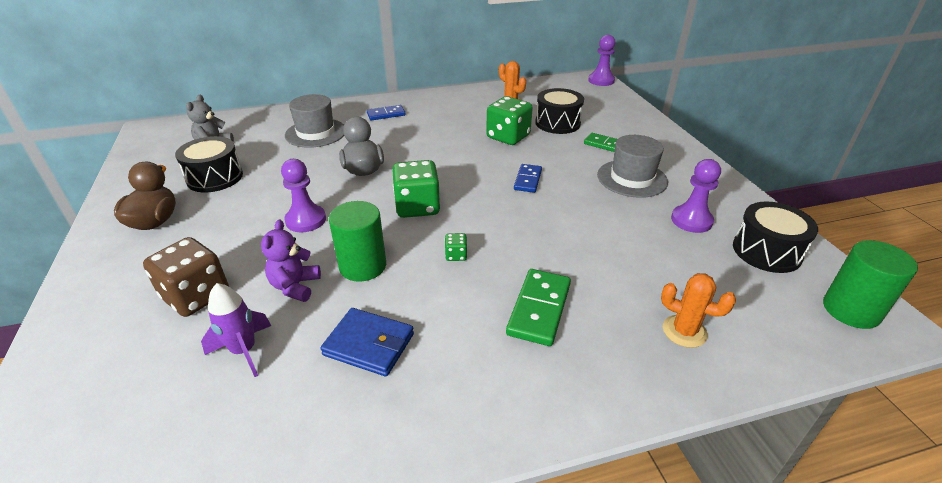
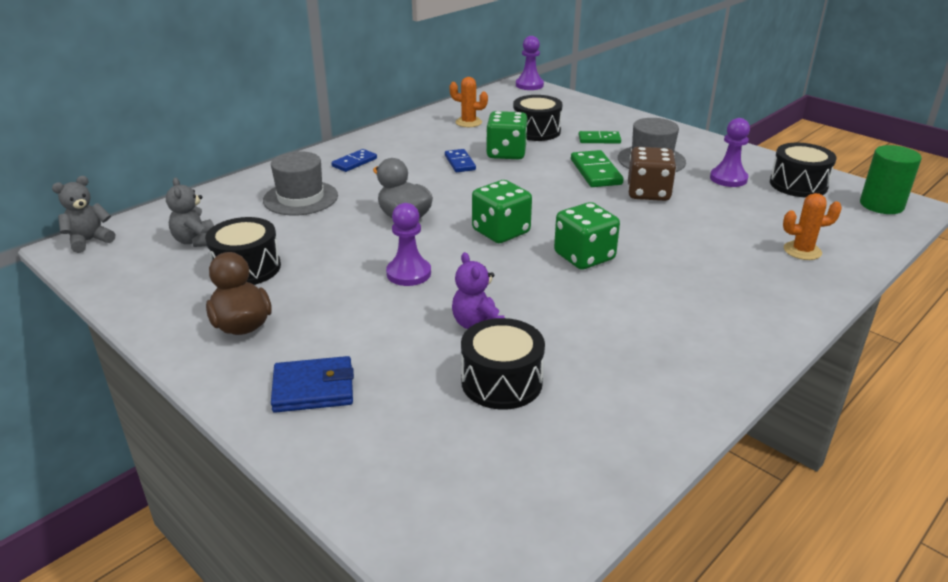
camera: 30 degrees left, 5 degrees down
(162, 127) = (89, 241): none -> grey teddy bear
(196, 296) = (392, 363): brown dice -> brown dice (648, 193)
(244, 351) = (501, 382): purple rocket -> black drum
(363, 266) = (516, 290): green cylinder -> none
(369, 344) = (599, 338): blue wallet -> blue wallet (313, 388)
(456, 255) = (584, 257): green dice -> green dice, size x2.25
(527, 180) = (569, 184): blue domino -> blue domino (460, 163)
(539, 309) = (693, 271): green domino -> green domino (595, 172)

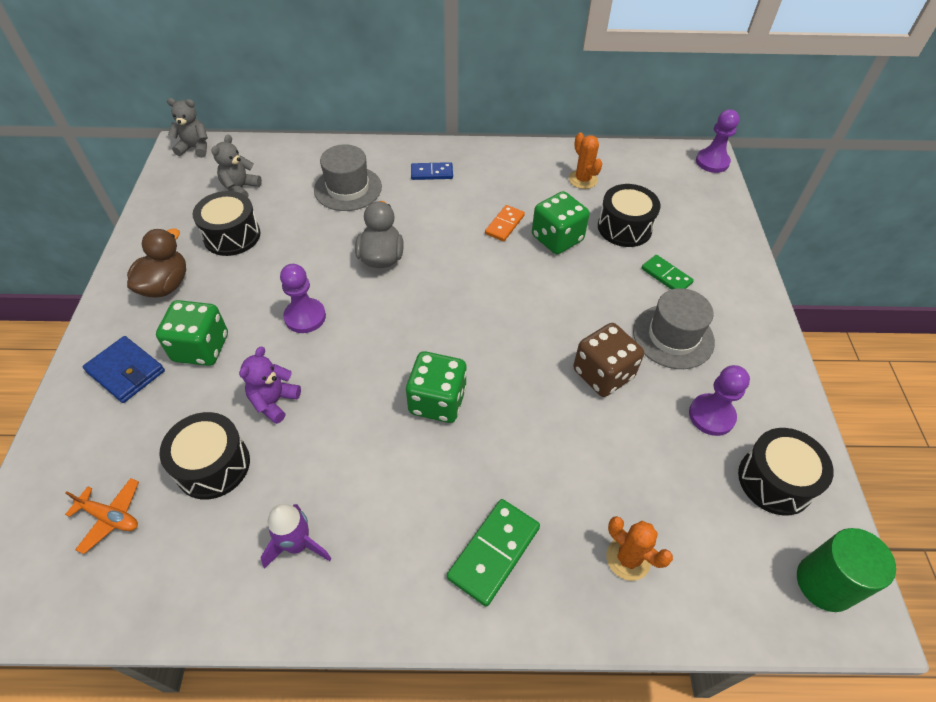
camera: 45 degrees right, 20 degrees up
(460, 163) = (504, 225): blue domino -> orange domino
(481, 463) = (110, 517): none -> orange plane
(501, 232) = (420, 324): green dice -> green dice (201, 348)
(595, 172) = (597, 314): green domino -> green domino (493, 552)
(640, 371) = (298, 545): none -> purple rocket

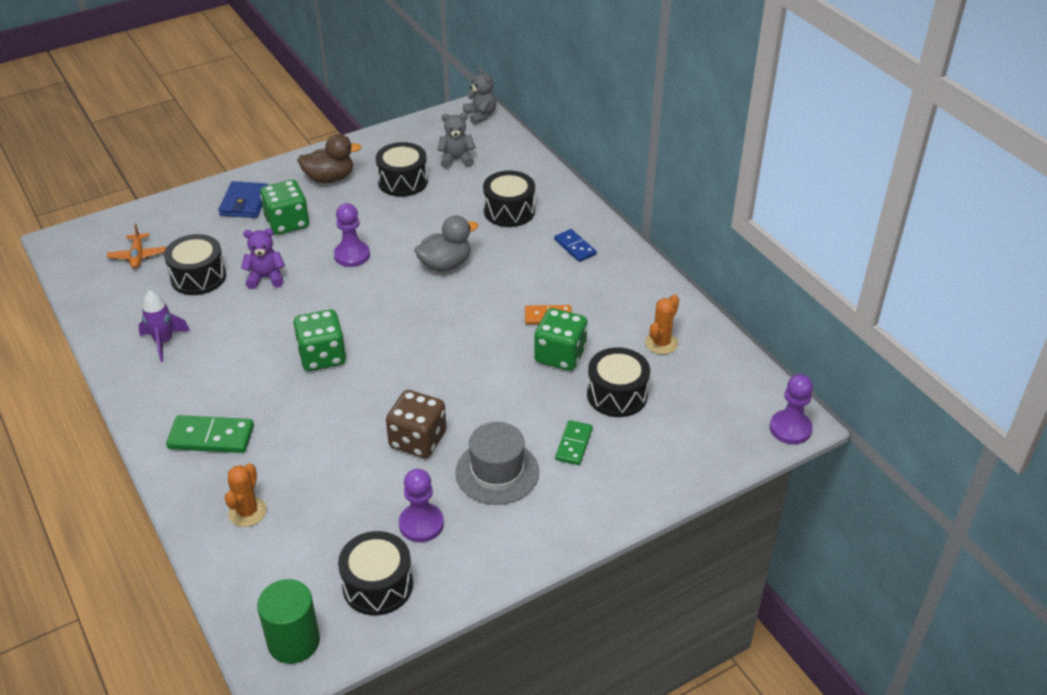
camera: 60 degrees right, 10 degrees down
(348, 188) = (509, 211): grey hat -> black drum

